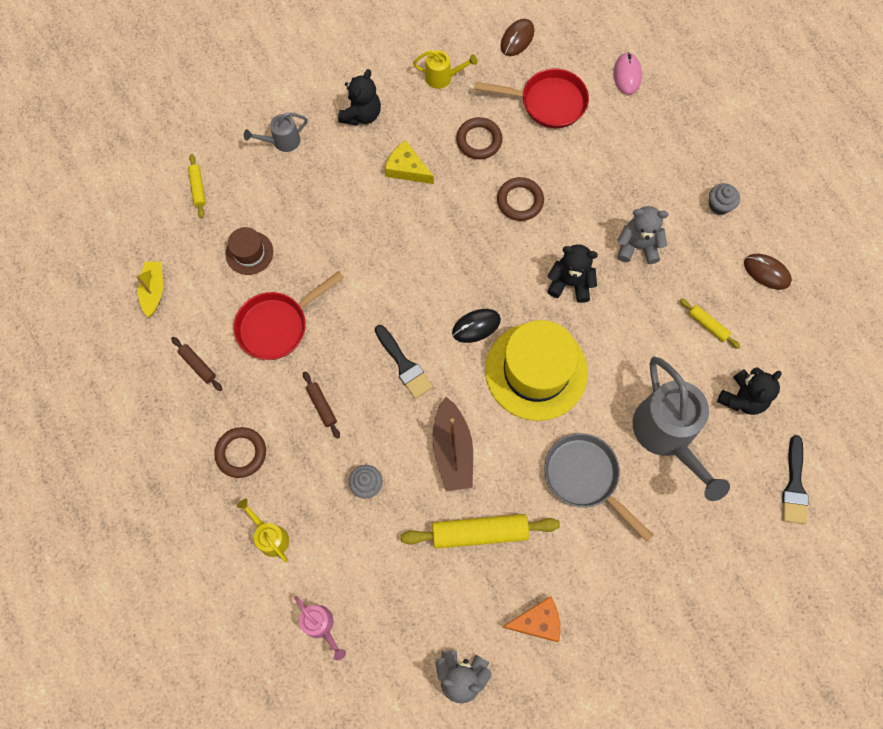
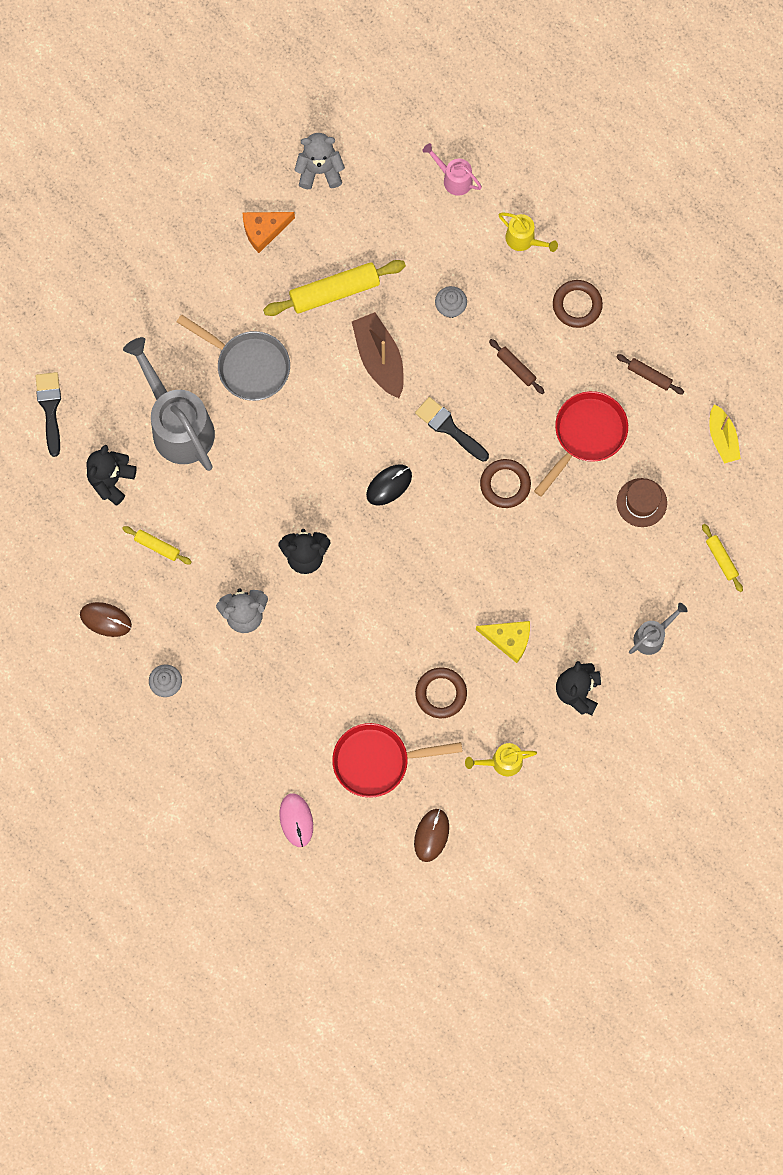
camera: 165 degrees right, 5 degrees up
(520, 201) = (379, 633): brown ring -> brown ring (505, 484)
(536, 371) = (318, 455): yellow hat -> none

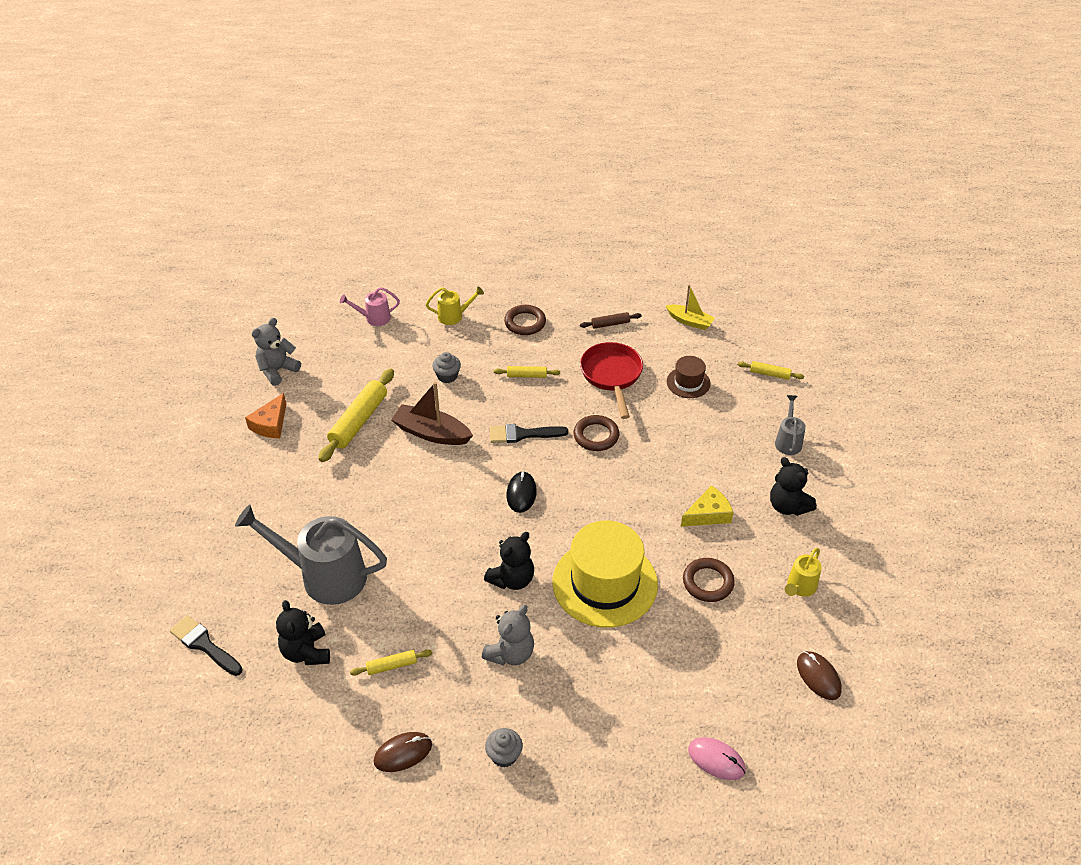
camera: 45 degrees left, 30 degrees down
(248, 365) = (341, 502): grey pan -> none
(367, 622) = (605, 583): none -> yellow hat
(377, 761) = (721, 663): red pan -> none
(516, 368) = (526, 375): brown rolling pin -> yellow rolling pin

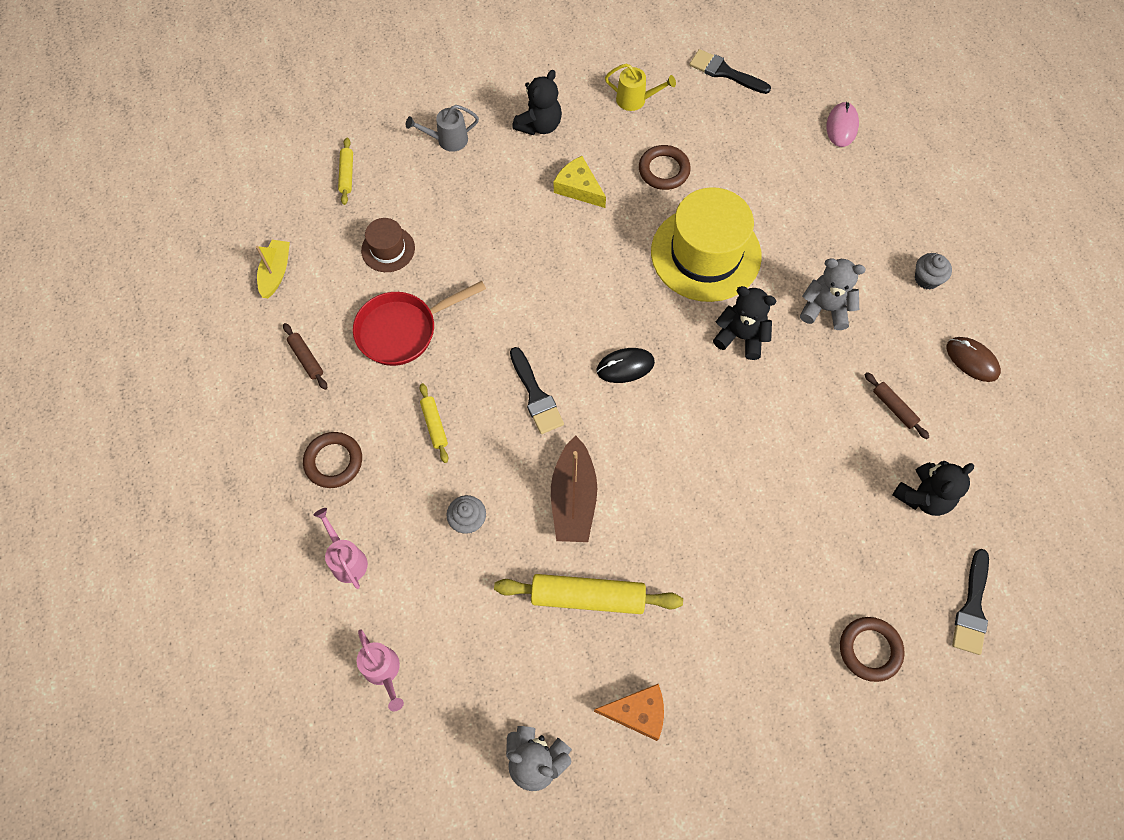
camera: 110 degrees left, 20 degrees up
(324, 576) = (827, 525): grey watering can -> none
(391, 665) = (894, 408): yellow rolling pin -> brown rolling pin
(454, 316) = (346, 559): yellow watering can -> pink watering can
(596, 436) = (508, 318): brown ring -> brown ring (870, 650)
(818, 676) = (725, 72): brown mouse -> black brush

